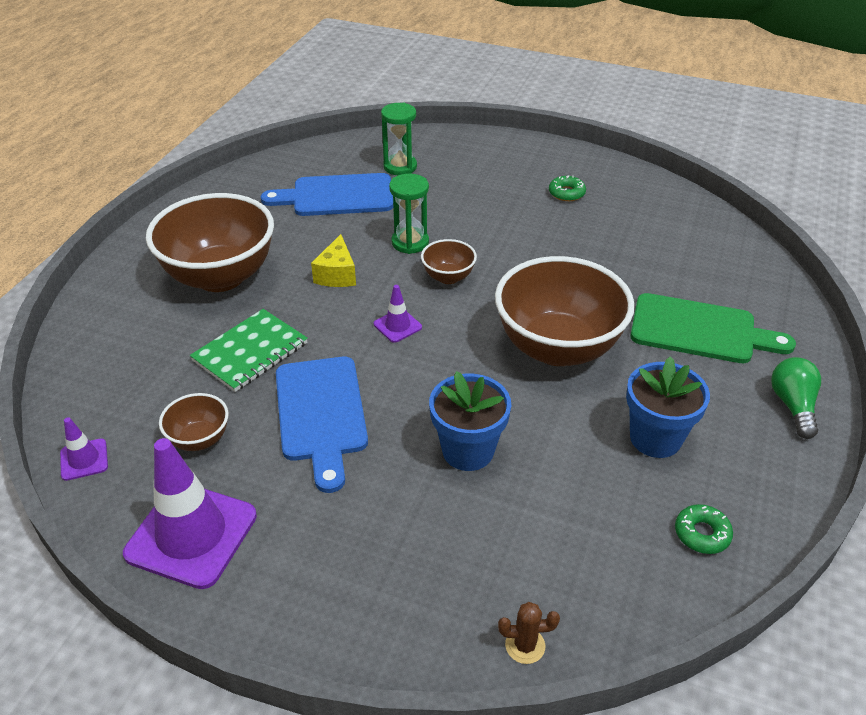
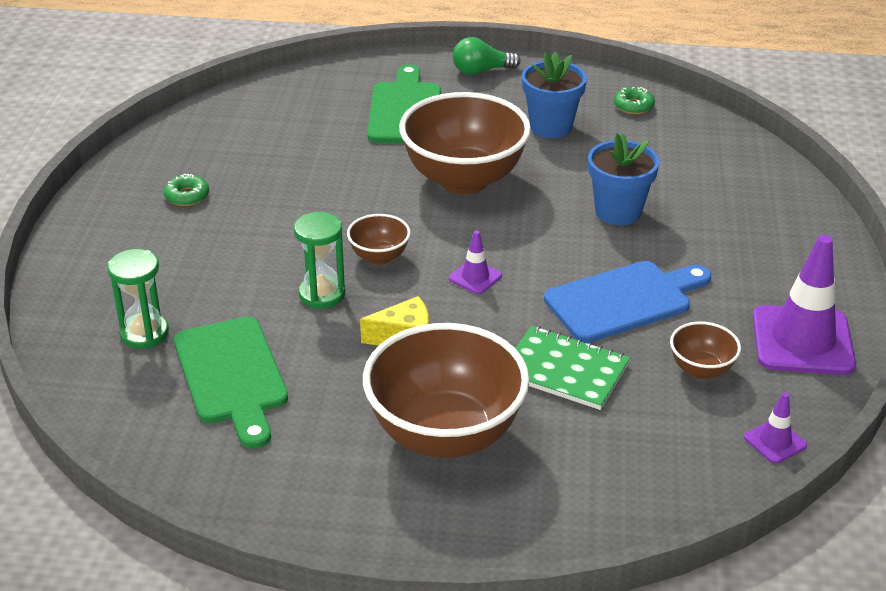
camera: 105 degrees left, 5 degrees down
(337, 196) = (231, 376): blue cutting board -> green cutting board
(525, 645) = (773, 167): brown cactus -> none

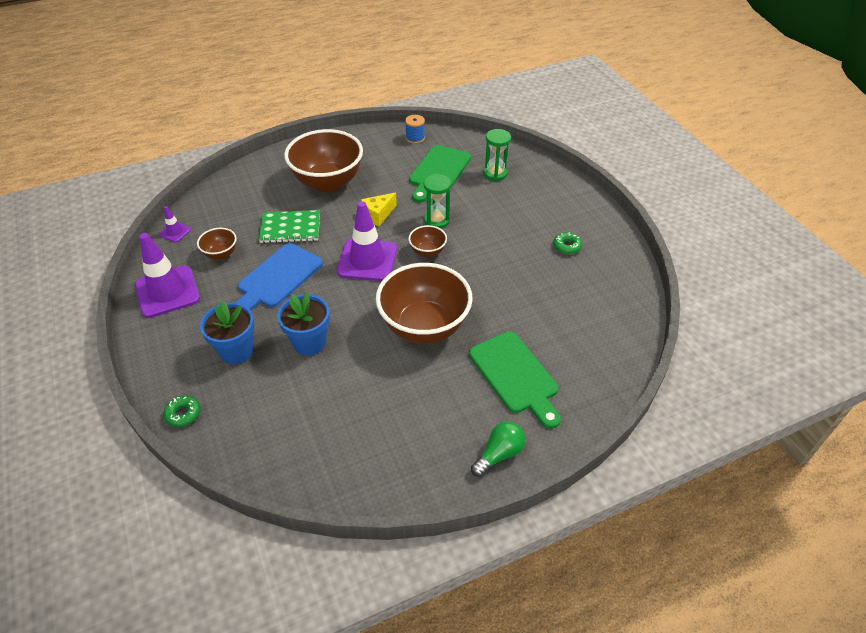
camera: 150 degrees right, 10 degrees up
(196, 469) = (415, 138): none -> blue spool
(231, 376) = (438, 171): green cutting board -> green cutting board turned 105 degrees counterclockwise
(475, 277) = (367, 260): purple traffic cone -> purple traffic cone, size x2.15
(551, 127) = (400, 408): blue flower pot -> blue flower pot (236, 351)
(633, 106) = (348, 467): green donut -> green donut (183, 414)

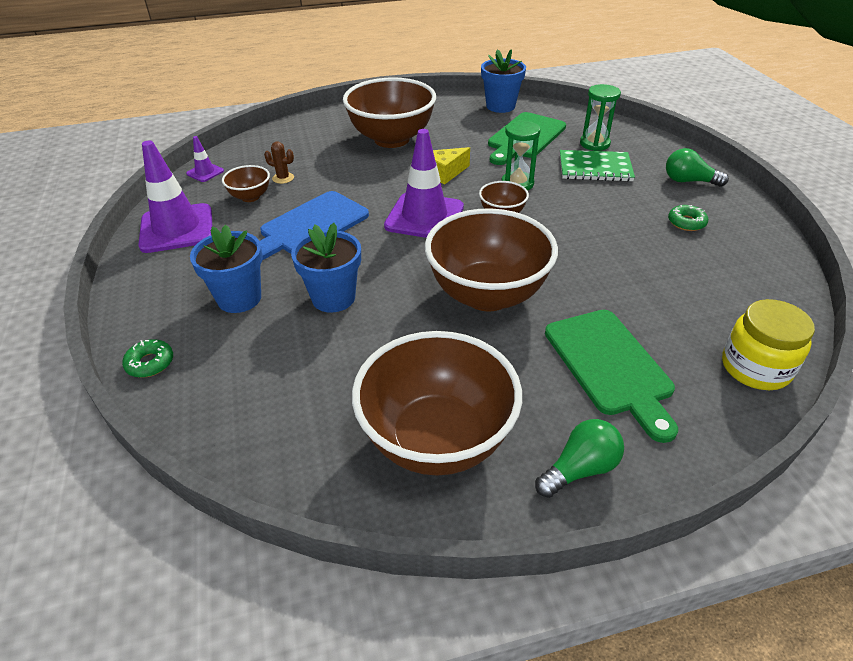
camera: 10 degrees right, 5 degrees down
(244, 232) = (283, 178): none -> brown cactus
(290, 228) = (338, 178): green notebook -> green notebook (595, 168)
(403, 446) = (437, 440): none -> brown bowl
(415, 138) = (500, 106): blue spool -> blue flower pot
(568, 206) = (688, 181): none -> green light bulb
(612, 365) = (755, 368): none -> yellow jar

